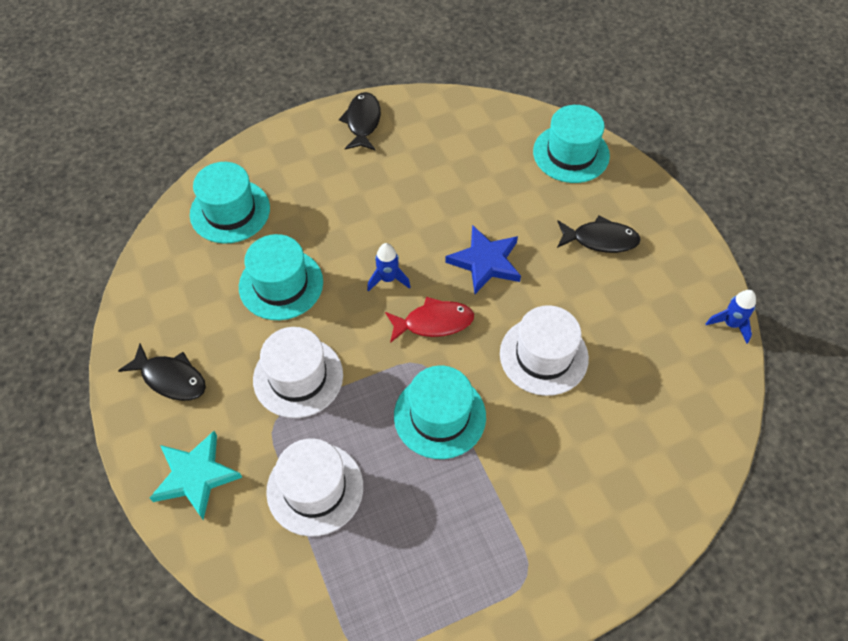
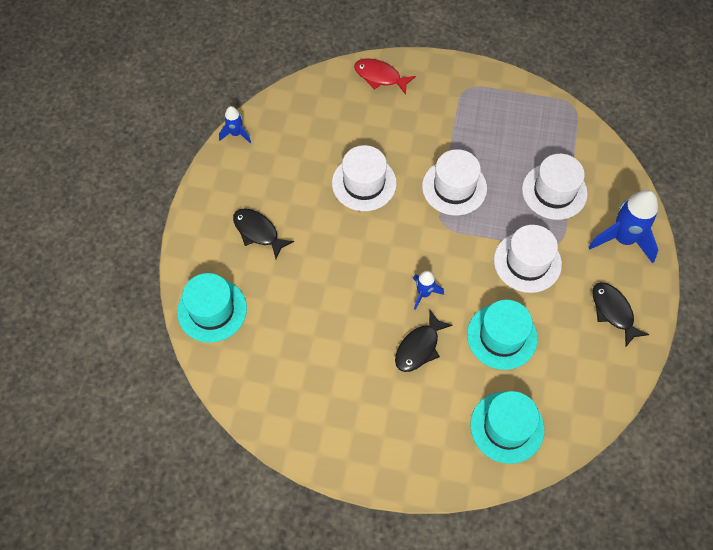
camera: 145 degrees left, 5 degrees up
(196, 476) = (623, 239): turquoise star -> blue rocket
(363, 122) = (345, 450): black fish -> black fish (419, 347)
(434, 322) = (415, 244): red fish -> red fish (380, 77)
(440, 416) = (454, 187): turquoise hat -> white hat
(485, 262) = (348, 264): blue star -> none

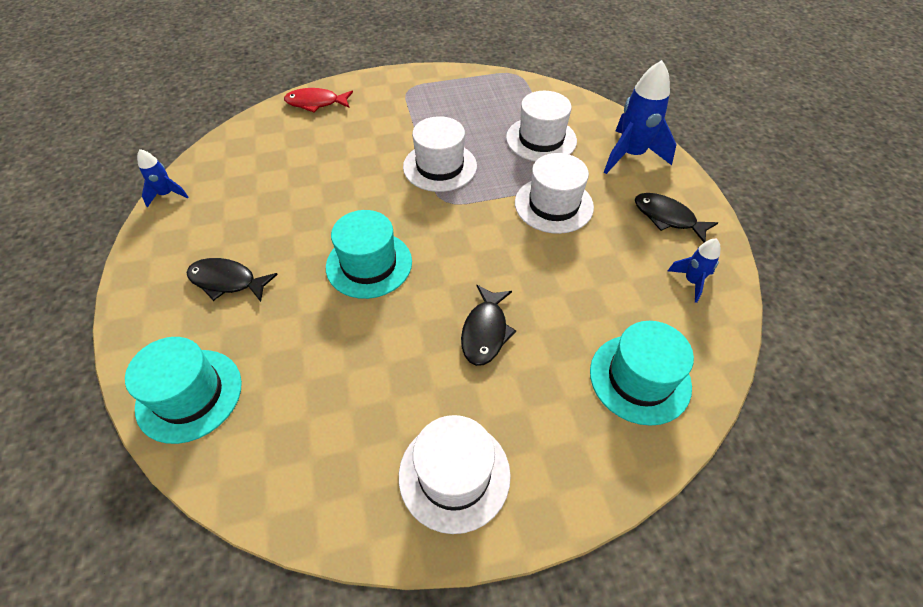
camera: 25 degrees left, 10 degrees down
(364, 183) = (339, 193): white hat -> white hat (454, 474)
(424, 293) = (460, 273): blue rocket -> blue rocket (691, 281)
(502, 336) = (572, 283): turquoise hat -> turquoise hat (369, 264)

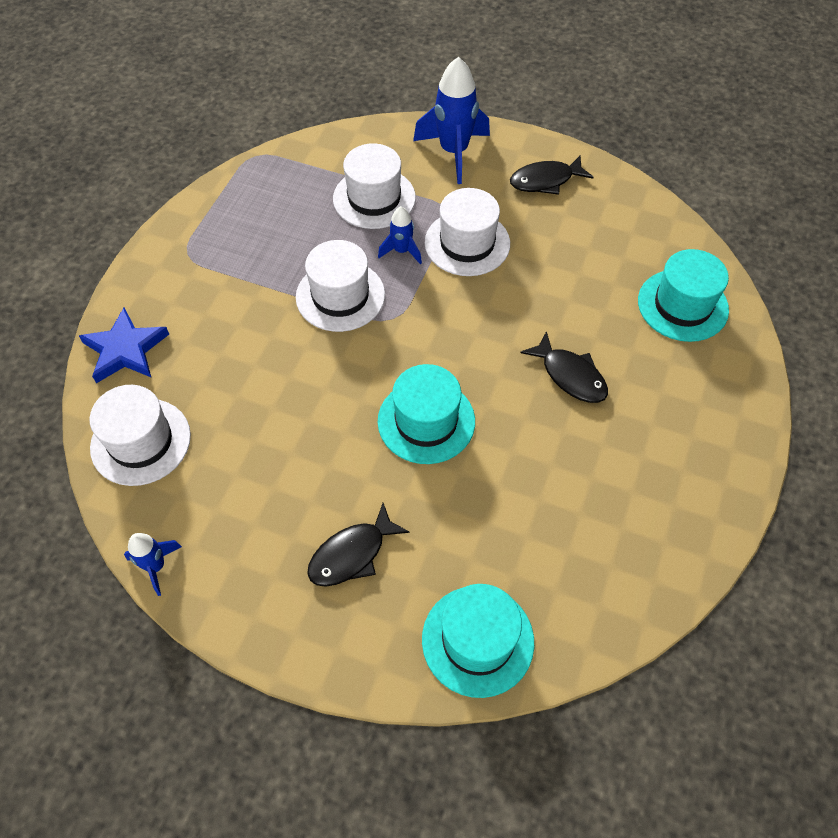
camera: 55 degrees left, 5 degrees up
(316, 103) = (125, 350): red fish -> blue star
(454, 474) = (687, 471): white hat -> white hat (141, 441)
(691, 281) = (620, 213): blue rocket -> blue rocket (402, 251)

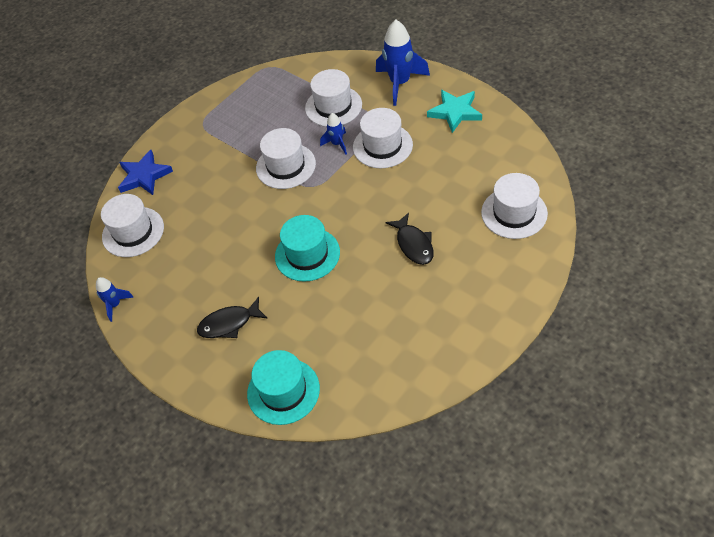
camera: 25 degrees right, 5 degrees down
(545, 181) = (455, 112): black fish -> turquoise star
(682, 305) = (514, 213): turquoise hat -> white hat

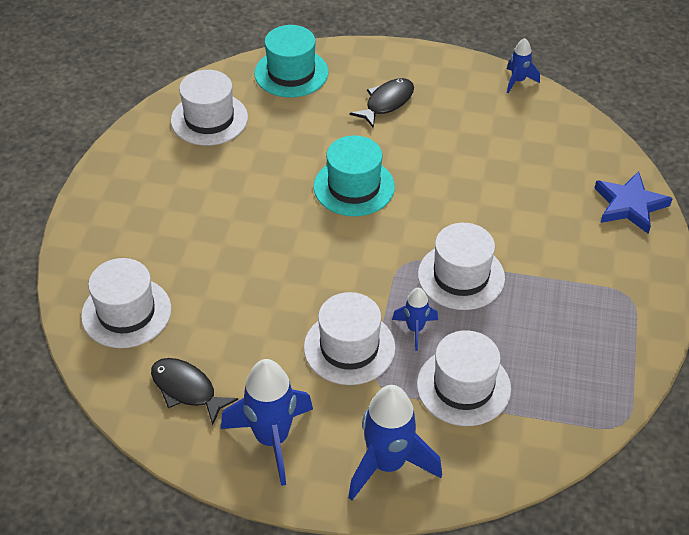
camera: 145 degrees right, 5 degrees down
(133, 232) = (574, 145): white hat -> white hat (209, 119)
(414, 244) = (235, 236): black fish -> black fish (186, 389)
(455, 112) = (272, 439): turquoise star -> blue rocket

